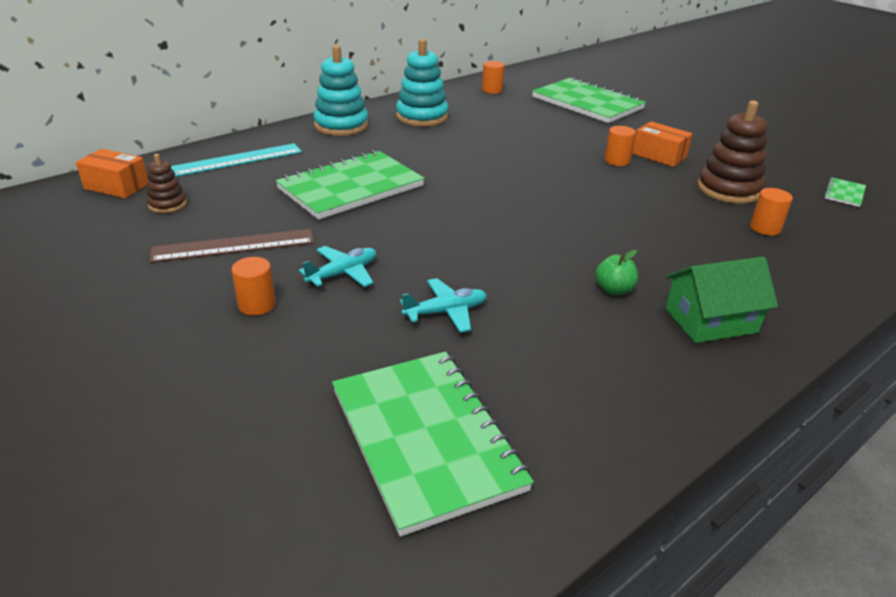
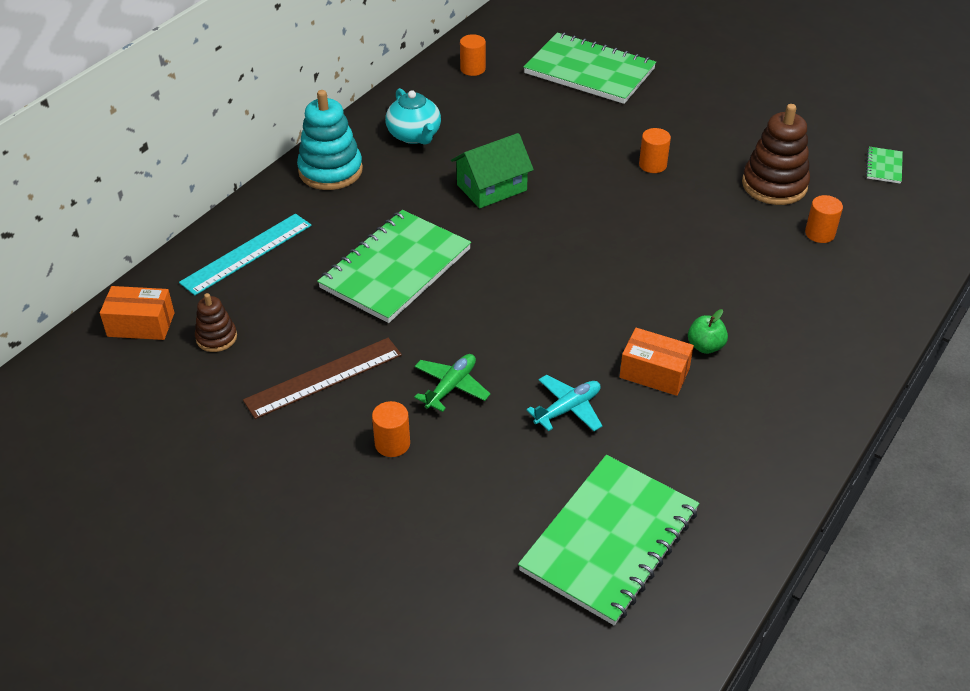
camera: 15 degrees left, 10 degrees up
(343, 274) = (451, 387): turquoise plane -> green plane
(422, 117) = (414, 135): turquoise stacking toy -> turquoise teapot
(426, 439) = (610, 540): green notebook -> green notebook turned 75 degrees clockwise
(659, 155) = (693, 147): orange box -> orange box (654, 373)
(711, 321) = (797, 362): green house -> green house (492, 188)

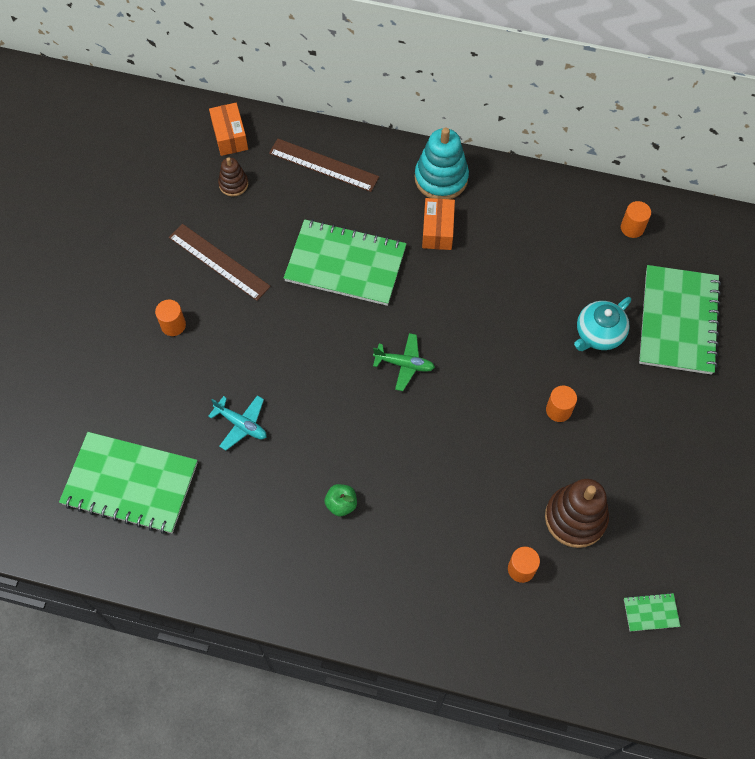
camera: 70 degrees right, 20 degrees up
(247, 254) = (323, 165): turquoise ruler -> brown ruler
(414, 135) = (513, 218): turquoise teapot -> turquoise teapot (598, 334)
(451, 387) = (237, 342): green plane -> green plane (404, 364)
(492, 188) = (470, 296): green house -> none
(654, 373) = (298, 474): orange box -> orange box (437, 230)

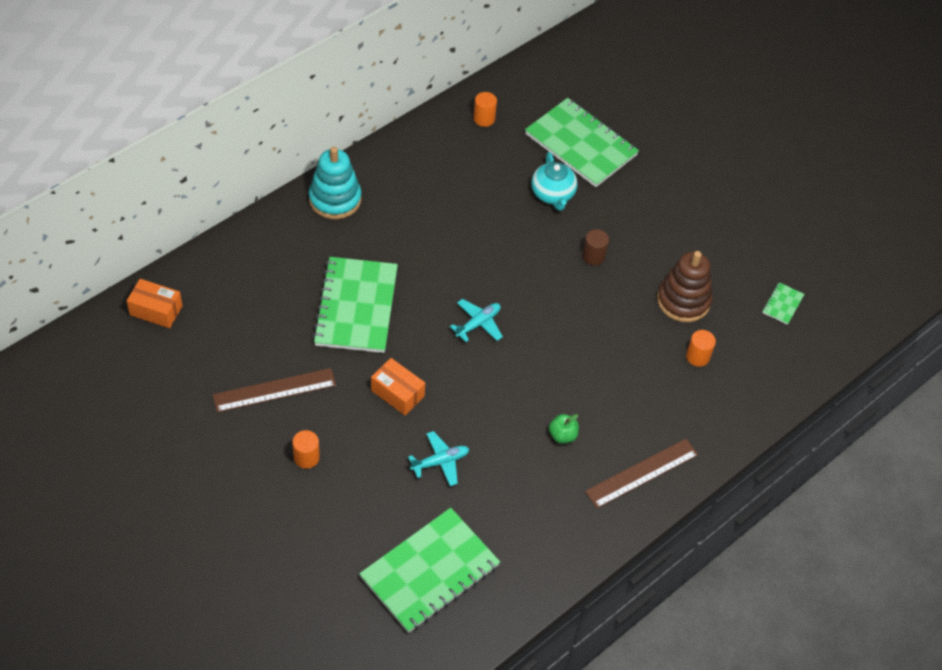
camera: 60 degrees left, 10 degrees down
(233, 184) = (207, 336): brown stacking toy -> none
(323, 165) = (249, 265): brown ruler -> brown ruler (642, 473)
(345, 264) = (356, 307): green notebook -> green notebook turned 45 degrees counterclockwise
(404, 364) = (478, 324): green plane -> turquoise plane
(437, 230) = (380, 231): orange box -> orange box (397, 393)
(558, 410) = (593, 256): orange cylinder -> brown cylinder

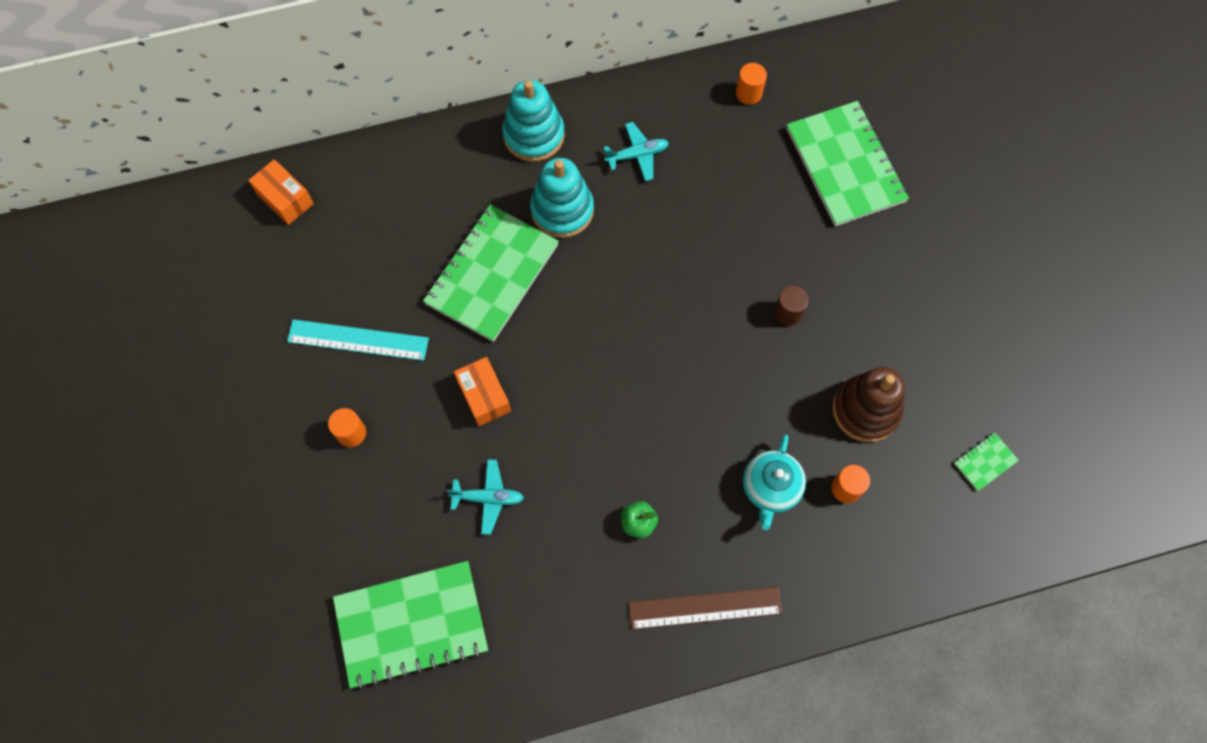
camera: 30 degrees right, 15 degrees up
(274, 390) = (358, 340): brown ruler -> turquoise ruler
(386, 244) = (562, 210): none -> turquoise stacking toy
(478, 324) = (614, 346): turquoise plane -> turquoise plane (637, 155)
(553, 194) = (780, 217): turquoise teapot -> turquoise teapot (770, 488)

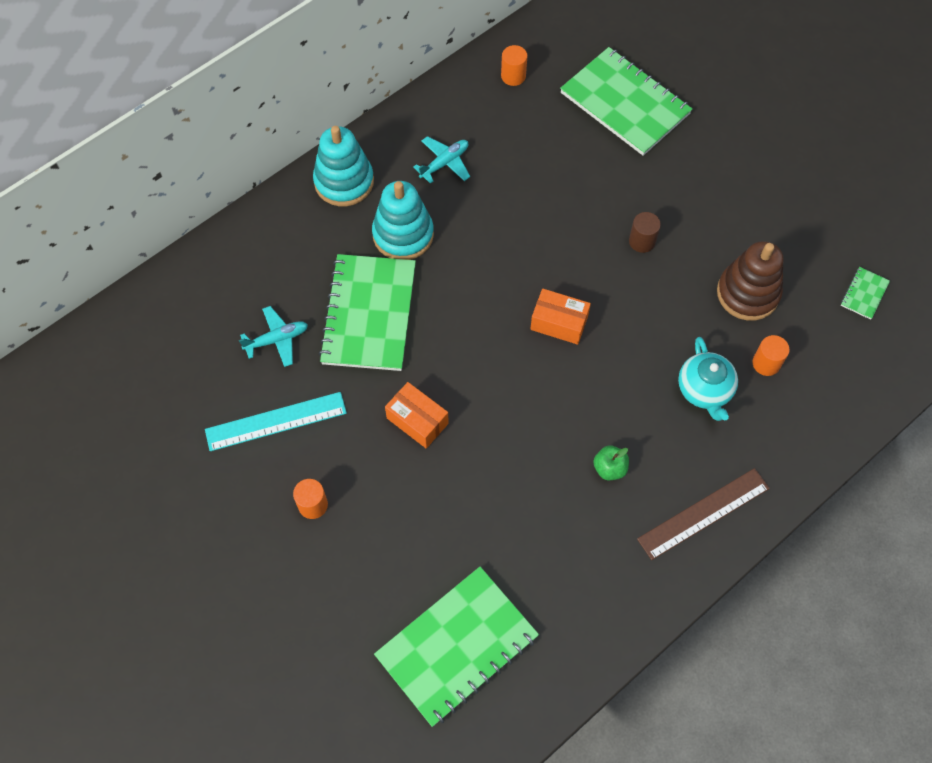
camera: 25 degrees left, 5 degrees down
(285, 199) = (141, 326): orange box -> orange box (559, 323)
(488, 498) = (467, 506): turquoise plane -> turquoise plane (277, 339)

